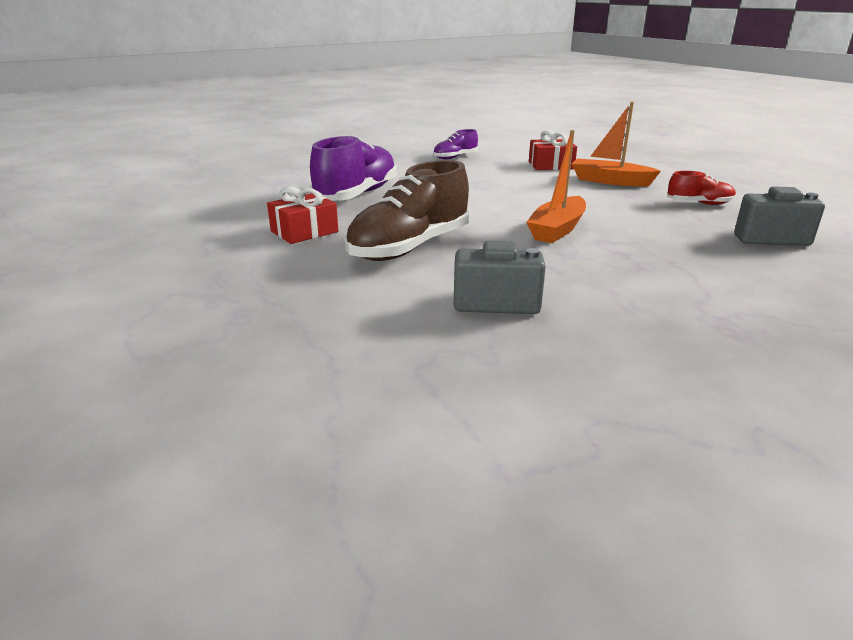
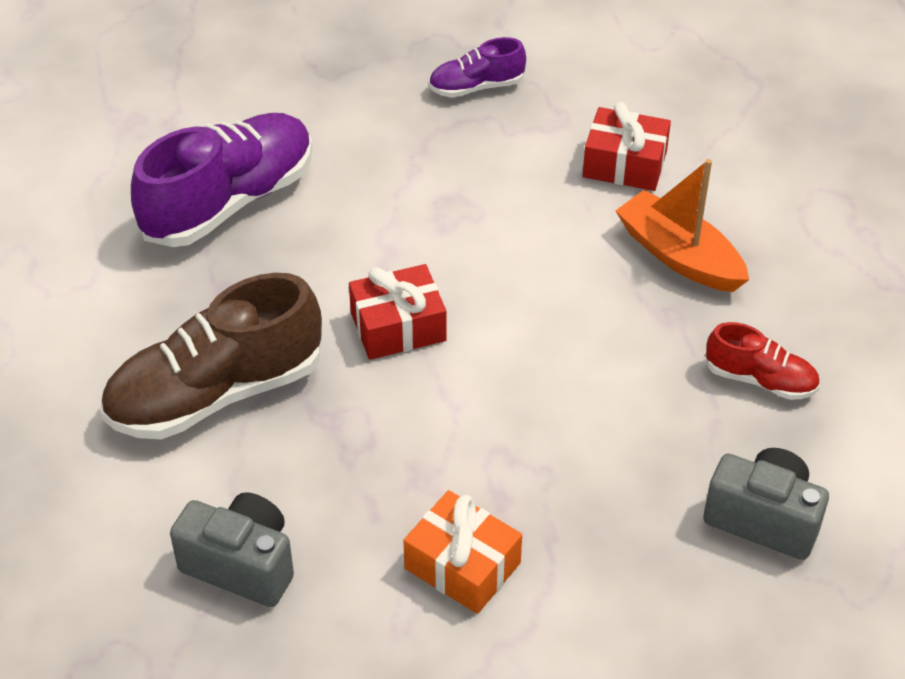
camera: 20 degrees right, 20 degrees up
(304, 231) = (97, 305): red gift -> red gift (398, 326)
(557, 229) = (459, 400): orange boat -> none
(635, 278) = (462, 566): none -> orange gift

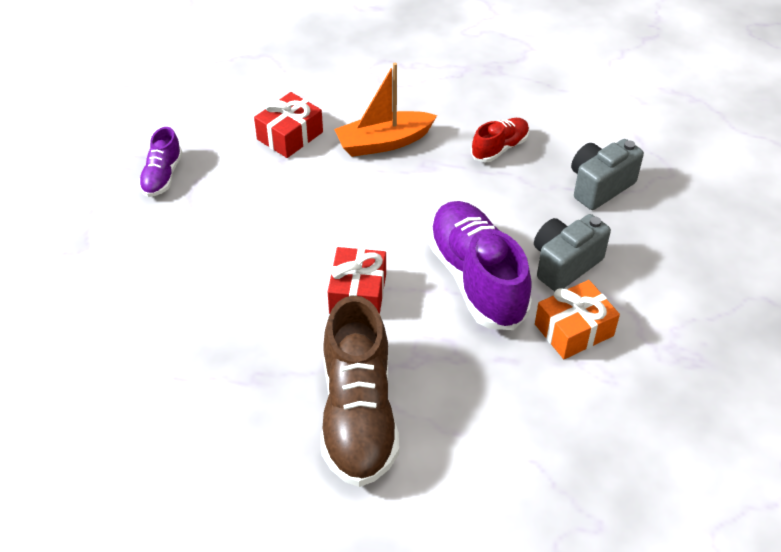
camera: 65 degrees left, 0 degrees up
(229, 201) = (170, 347): purple shoe -> purple shoe (476, 279)
(241, 565) = (521, 447): grey camera -> grey camera (564, 264)

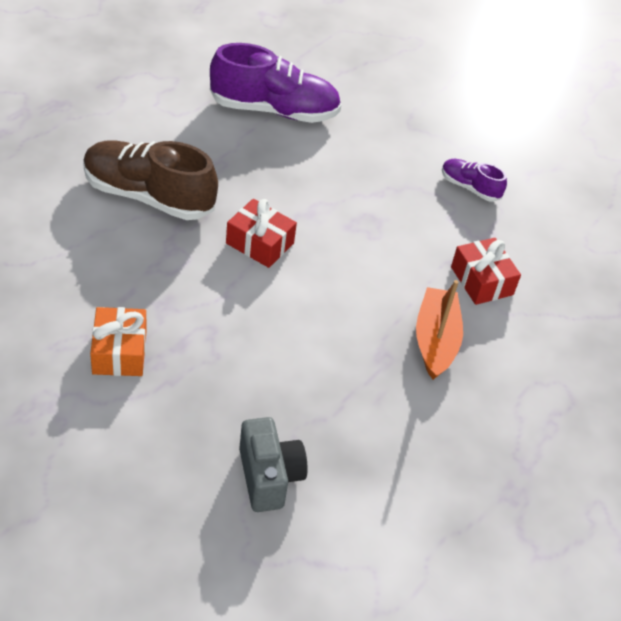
camera: 110 degrees right, 0 degrees up
(476, 279) = (220, 319): purple shoe -> purple shoe (274, 110)
(500, 148) = (376, 426): red shoe -> none
(564, 264) = (192, 388): grey camera -> none

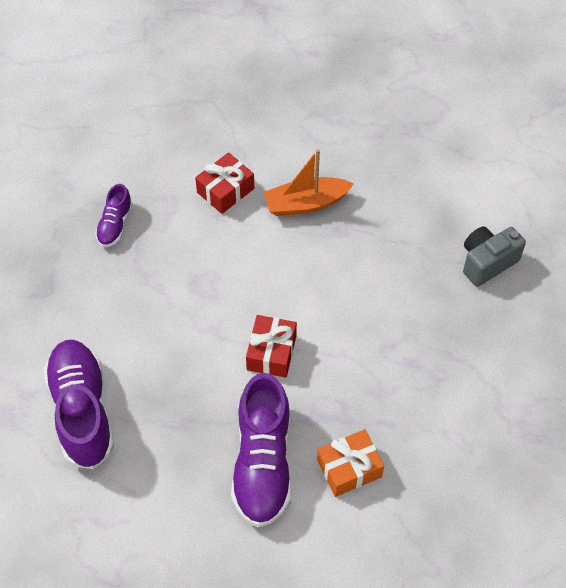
camera: 105 degrees left, 10 degrees up
(119, 352) = (444, 400): orange gift -> orange gift (349, 468)
(148, 196) = (263, 463): brown shoe -> purple shoe

